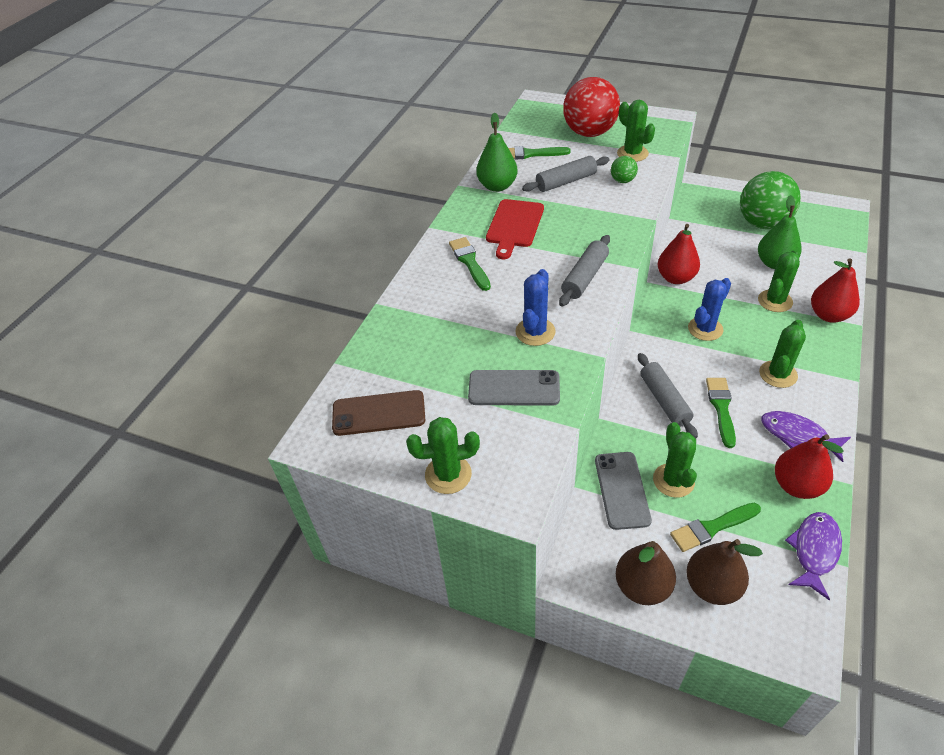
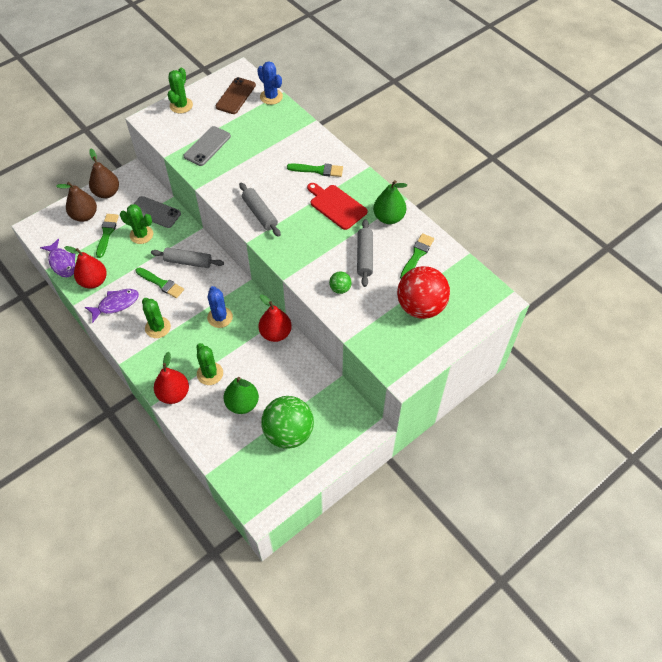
camera: 115 degrees right, 10 degrees up
(535, 332) = (236, 171): blue cactus -> blue cactus (271, 97)
(632, 153) = (370, 316): green cactus -> none

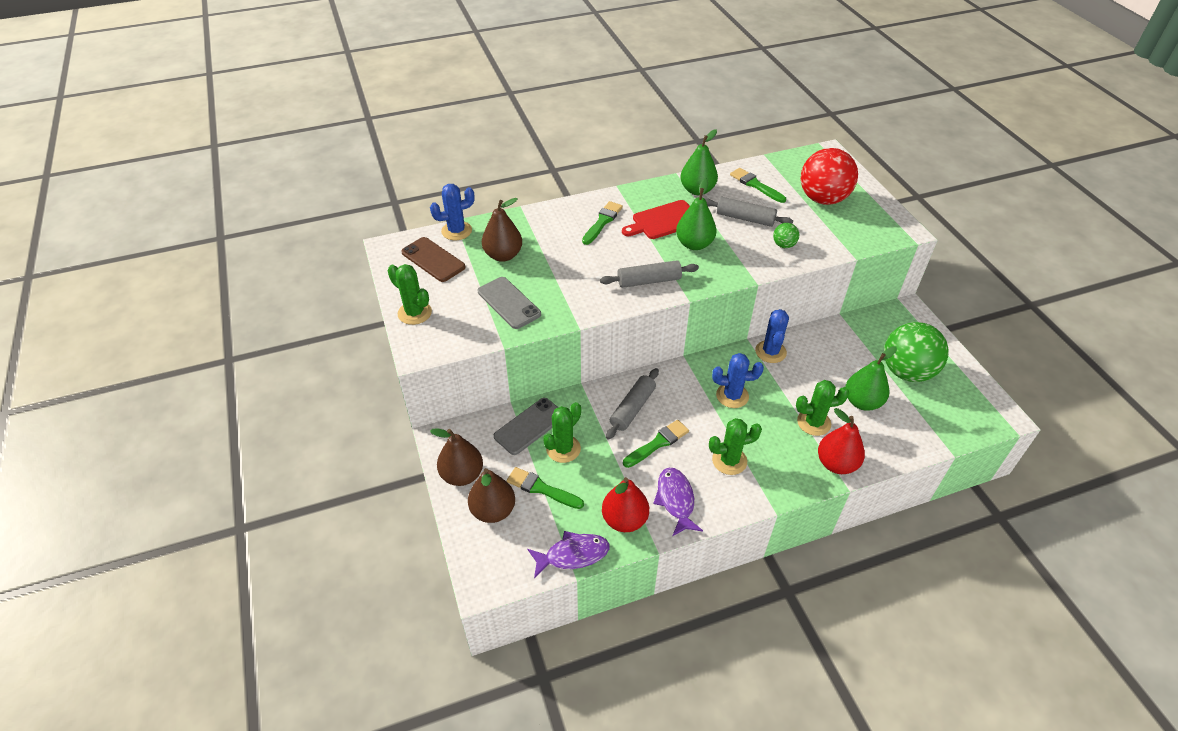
camera: 70 degrees left, 10 degrees down
(255, 128) = (503, 255): none -> brown pear
(275, 333) = (770, 352): red pear -> blue cactus
(315, 231) = (694, 244): none -> green pear

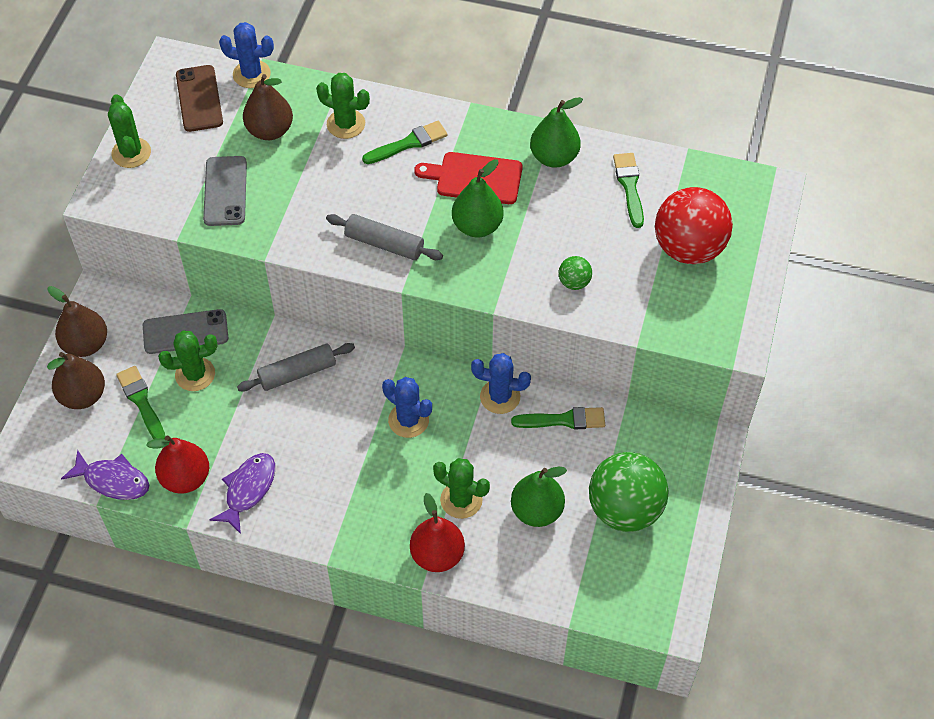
camera: 35 degrees right, 10 degrees up
(658, 443) = (286, 424): green brush -> green brush (564, 420)
(729, 460) = (336, 484): green cactus -> green cactus (346, 124)
(745, 218) = (568, 224): grey rolling pin -> none
(770, 352) = (500, 397): blue cactus -> blue cactus turned 60 degrees clockwise

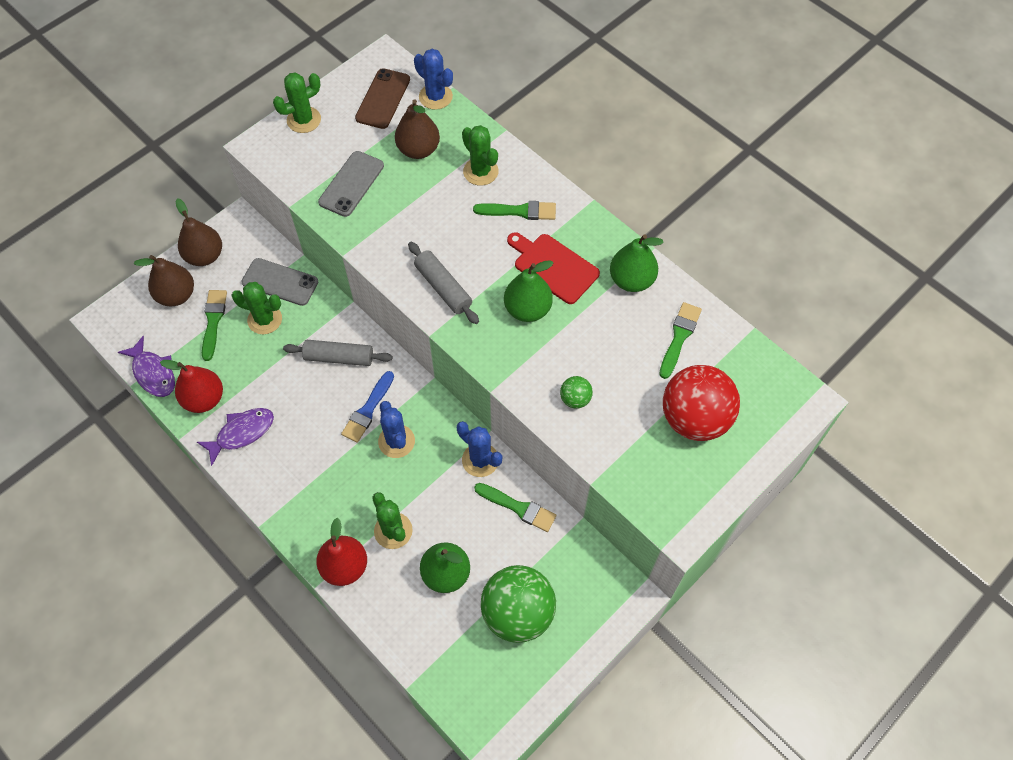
camera: 30 degrees right, 5 degrees up
(131, 153) = (304, 120): green cactus -> green cactus turned 45 degrees clockwise
(360, 406) = (368, 410): none -> blue brush

